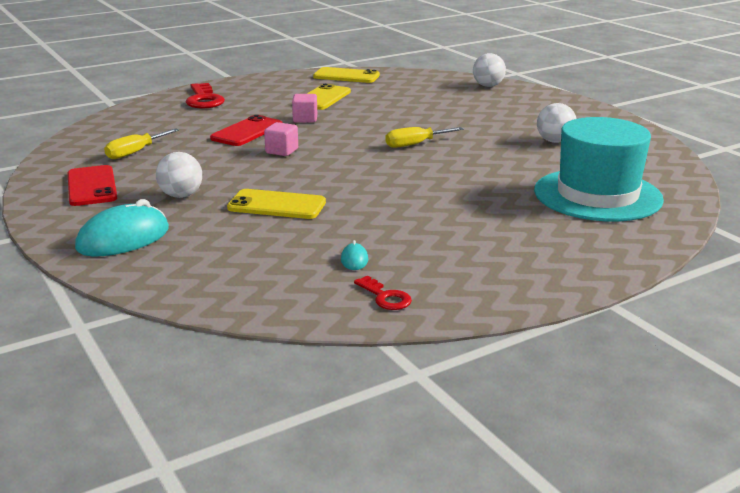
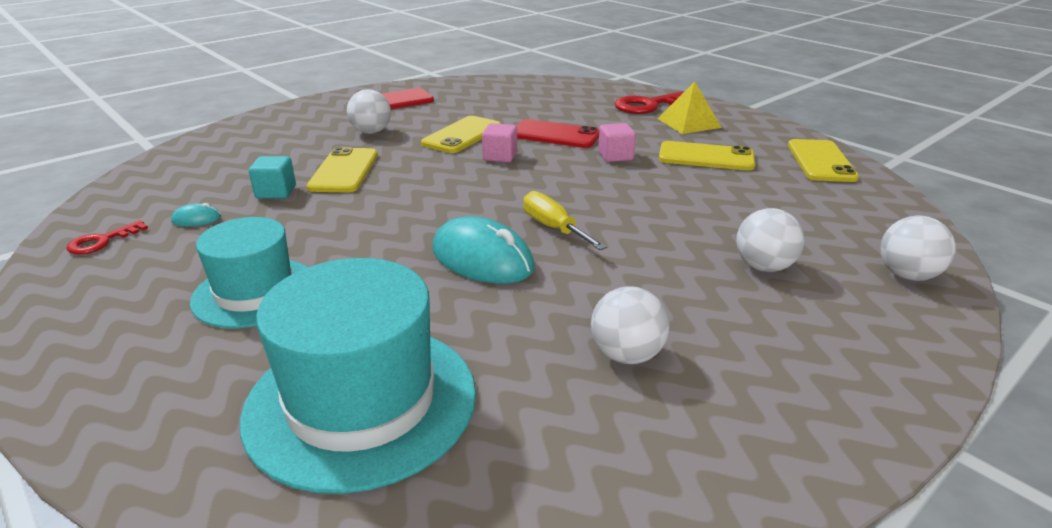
camera: 80 degrees right, 5 degrees up
(123, 239) = (281, 127): turquoise mouse -> turquoise mouse (482, 259)
(135, 152) = (476, 103): yellow screwdriver -> none
(222, 161) = (462, 135): none -> yellow phone
(254, 94) = (689, 123): none -> yellow pyramid
(310, 231) = (276, 192): none -> turquoise cube
(475, 107) = (763, 267): none -> white ball
(484, 227) = (255, 292): none -> turquoise hat

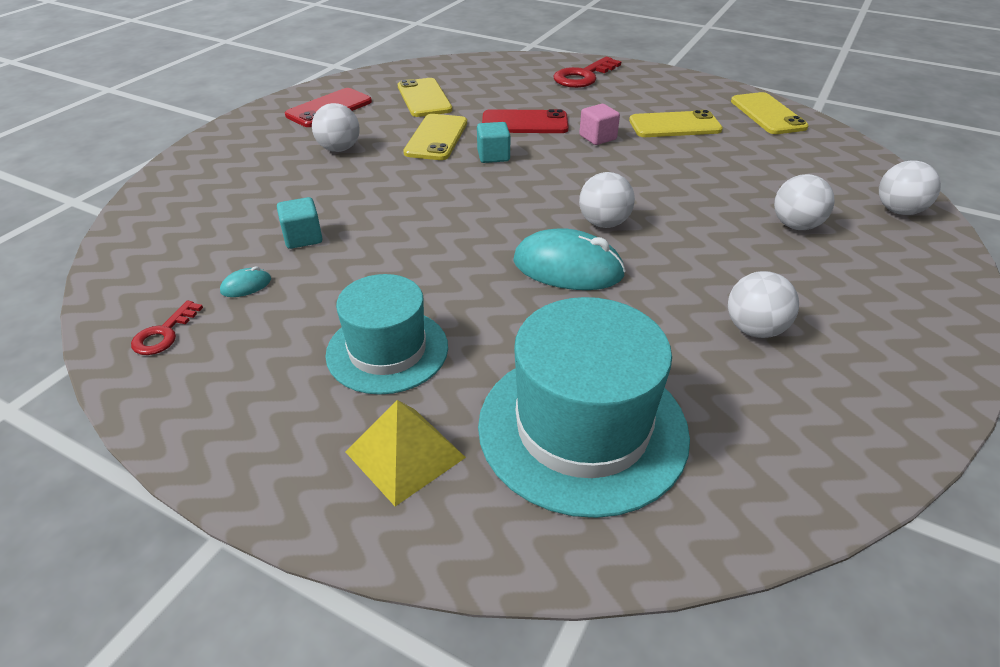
camera: 20 degrees left, 10 degrees up
(344, 171) = (352, 200): yellow phone -> yellow phone (424, 98)
(500, 156) = (493, 156): pink cube -> turquoise cube
(553, 228) = (604, 223): yellow screwdriver -> white ball
(689, 123) = (633, 90): yellow pyramid -> yellow pyramid (405, 454)

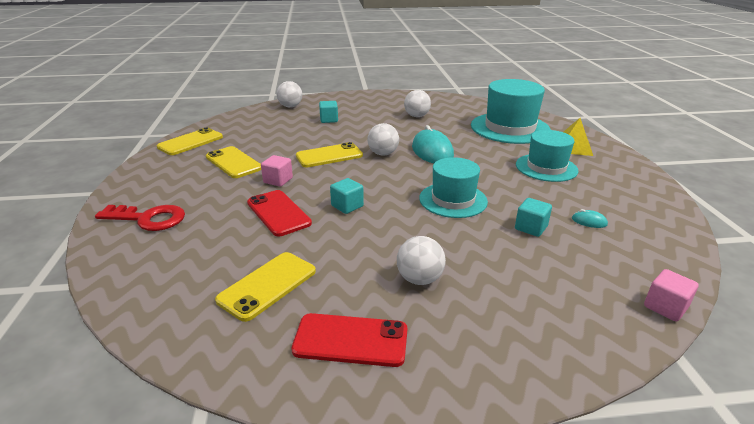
camera: 125 degrees left, 10 degrees down
(120, 236) = (665, 307): none -> pink cube
(164, 333) = (651, 223): red key -> none
(421, 219) = (453, 200): none -> turquoise hat
(436, 138) = (345, 240): yellow phone -> yellow phone (329, 156)
(795, 225) = (329, 120): white ball -> turquoise cube

